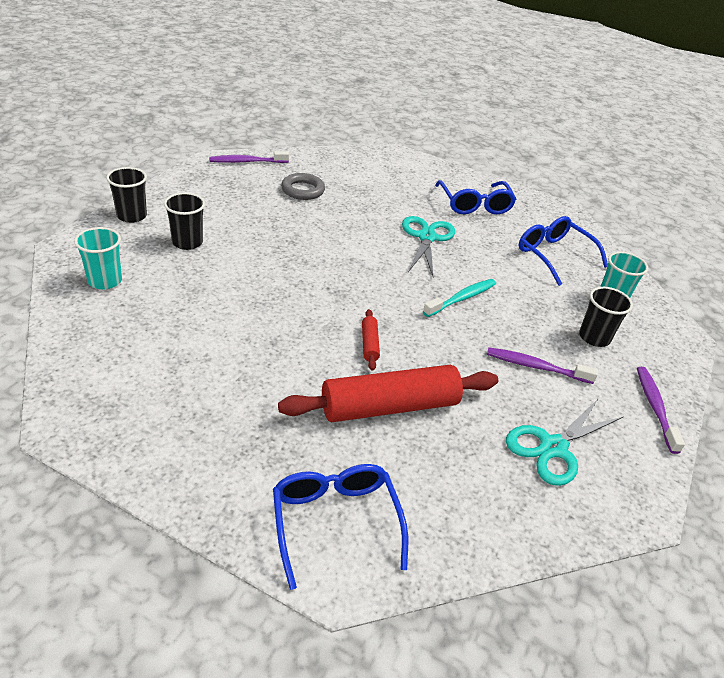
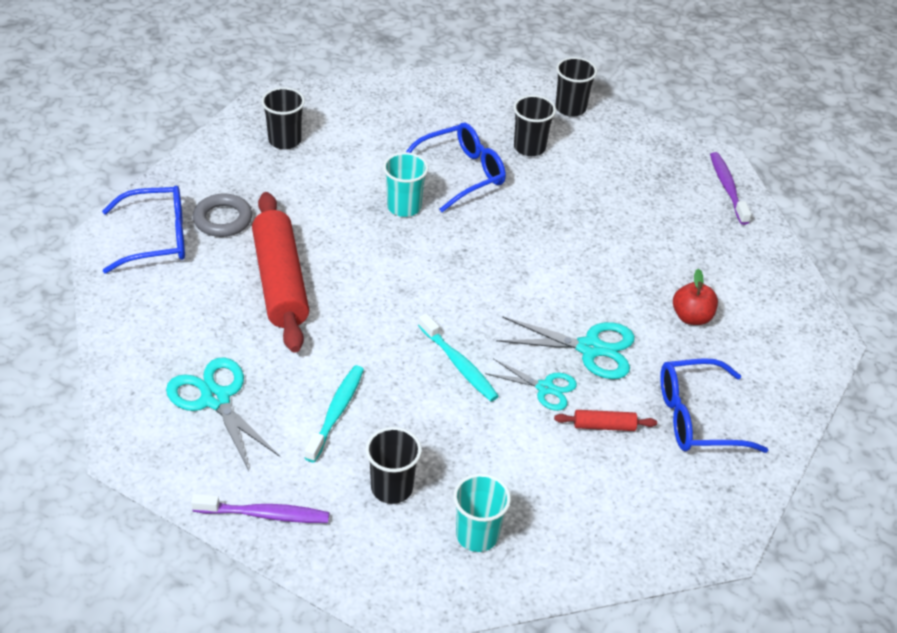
camera: 95 degrees right, 5 degrees up
(105, 281) = (454, 102): turquoise cup -> turquoise cup (404, 207)
(152, 410) = (285, 140): none -> black cup
(303, 190) = (672, 236): grey ring -> grey ring (223, 219)
(369, 344) = (371, 275): red rolling pin -> red rolling pin (604, 426)
(385, 194) = (691, 317): none -> red apple
(471, 260) = (545, 388): none -> turquoise scissors
(536, 367) = (336, 412): purple toothbrush -> turquoise toothbrush
(553, 255) = (578, 490): blue glasses -> blue glasses (461, 173)

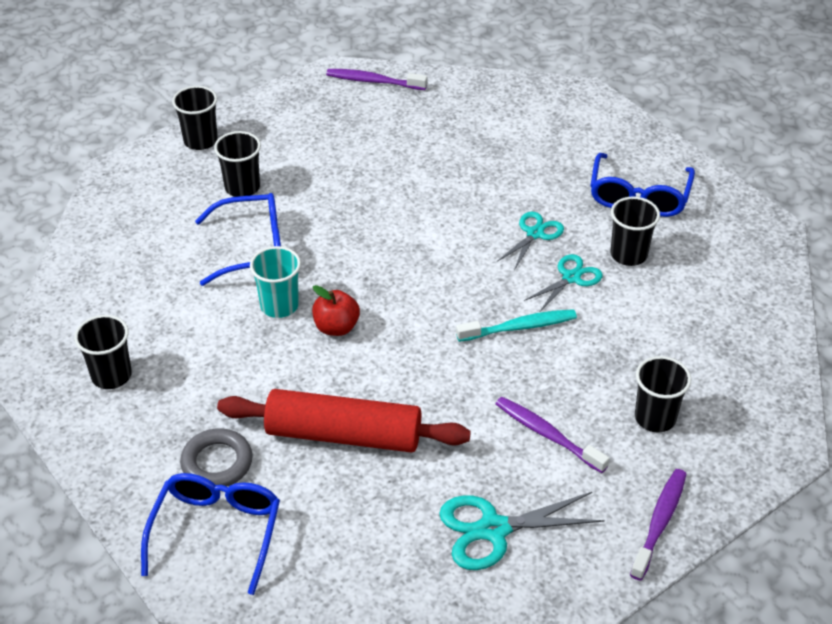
camera: 65 degrees left, 0 degrees up
(336, 412) = (547, 434): turquoise toothbrush -> purple toothbrush
(461, 173) = (253, 248): blue glasses -> blue glasses turned 90 degrees clockwise
(477, 535) = (725, 374): turquoise cup -> none
(590, 348) = (535, 234): turquoise scissors -> turquoise scissors, size x0.64
(604, 426) = (628, 254): red rolling pin -> black cup
(691, 317) = (523, 159): red apple -> red apple (336, 327)

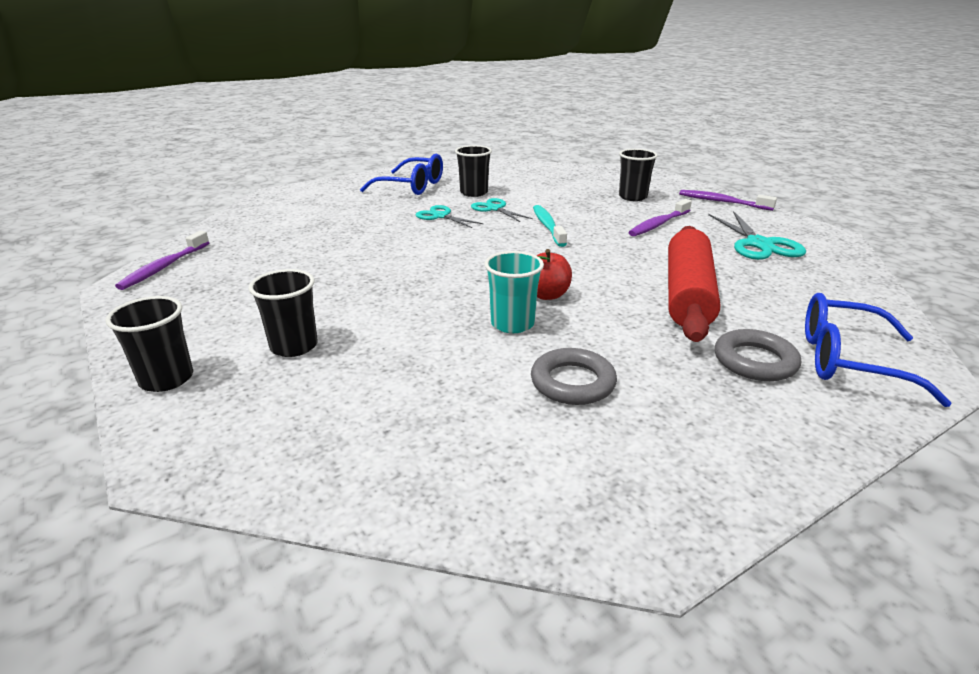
camera: 85 degrees left, 15 degrees down
(111, 375) = (640, 447): black cup -> none
(189, 343) = (572, 382): none -> grey ring
(253, 248) = (412, 339): blue glasses -> none

